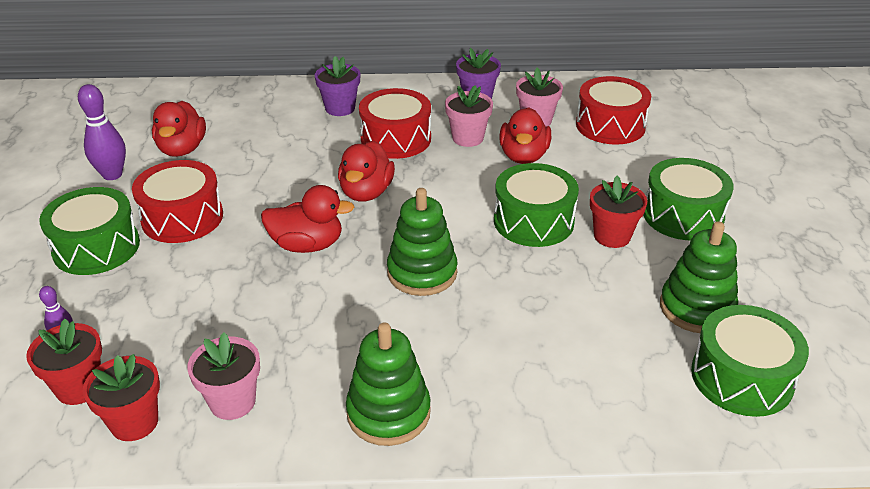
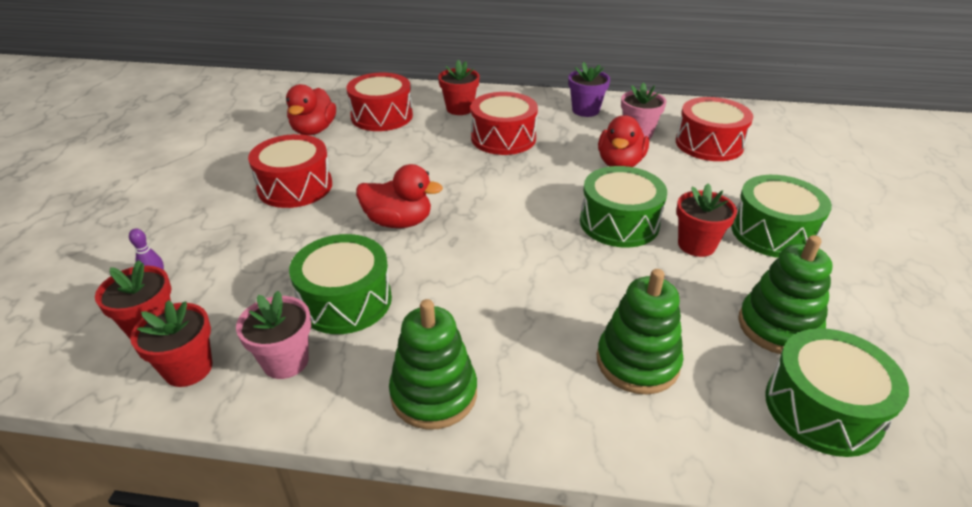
camera: 10 degrees right, 0 degrees up
(96, 247) = (213, 204): green drum -> green drum (345, 301)
(112, 175) = (248, 145): purple bowling pin -> none
(255, 125) = (382, 116): none -> red drum
(340, 108) = (459, 109): purple flower pot -> red flower pot
(366, 192) = (465, 181): red duck -> none
(422, 273) = (500, 259): green stacking toy -> green stacking toy (637, 362)
(468, 138) = (570, 143): pink flower pot -> none

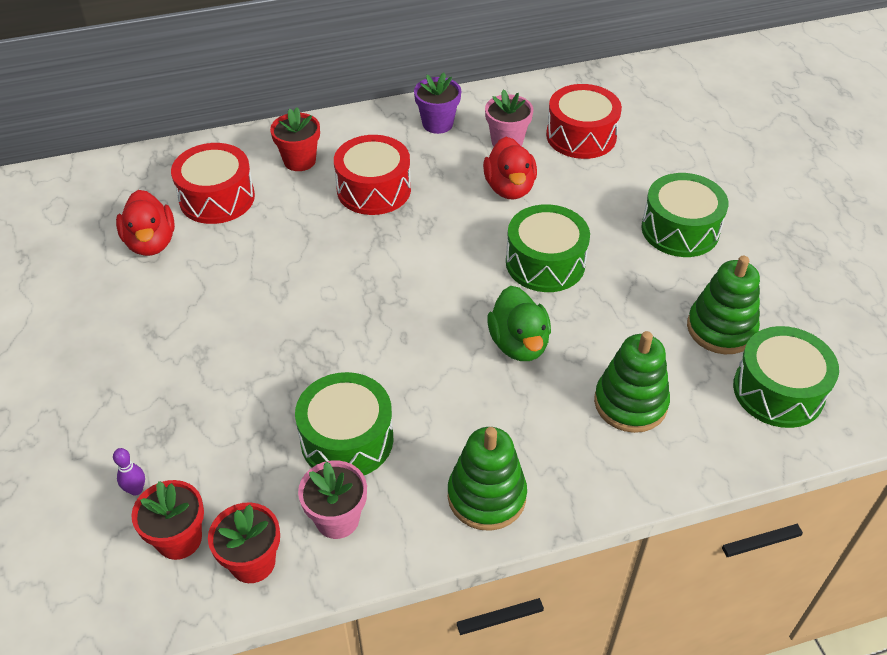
camera: 25 degrees left, 10 degrees up
(295, 187) = (192, 327): red drum -> none
(398, 222) = (335, 334): red duck -> none
(553, 276) = (519, 344): none -> green duck
(696, 245) = (623, 265): red flower pot -> none

